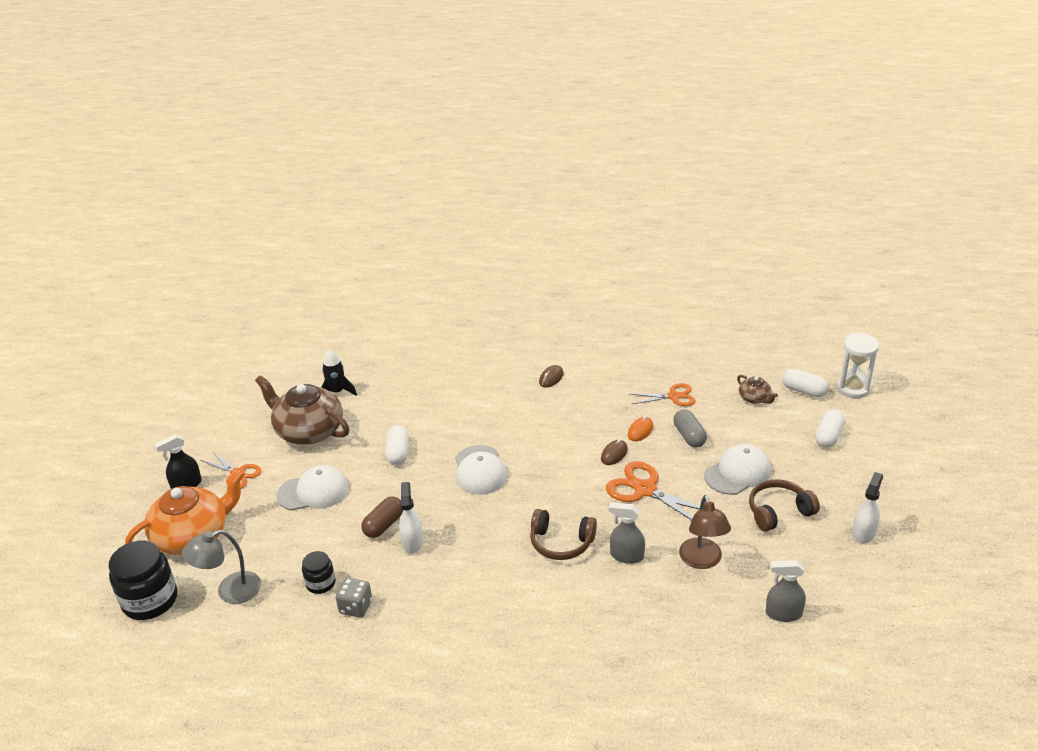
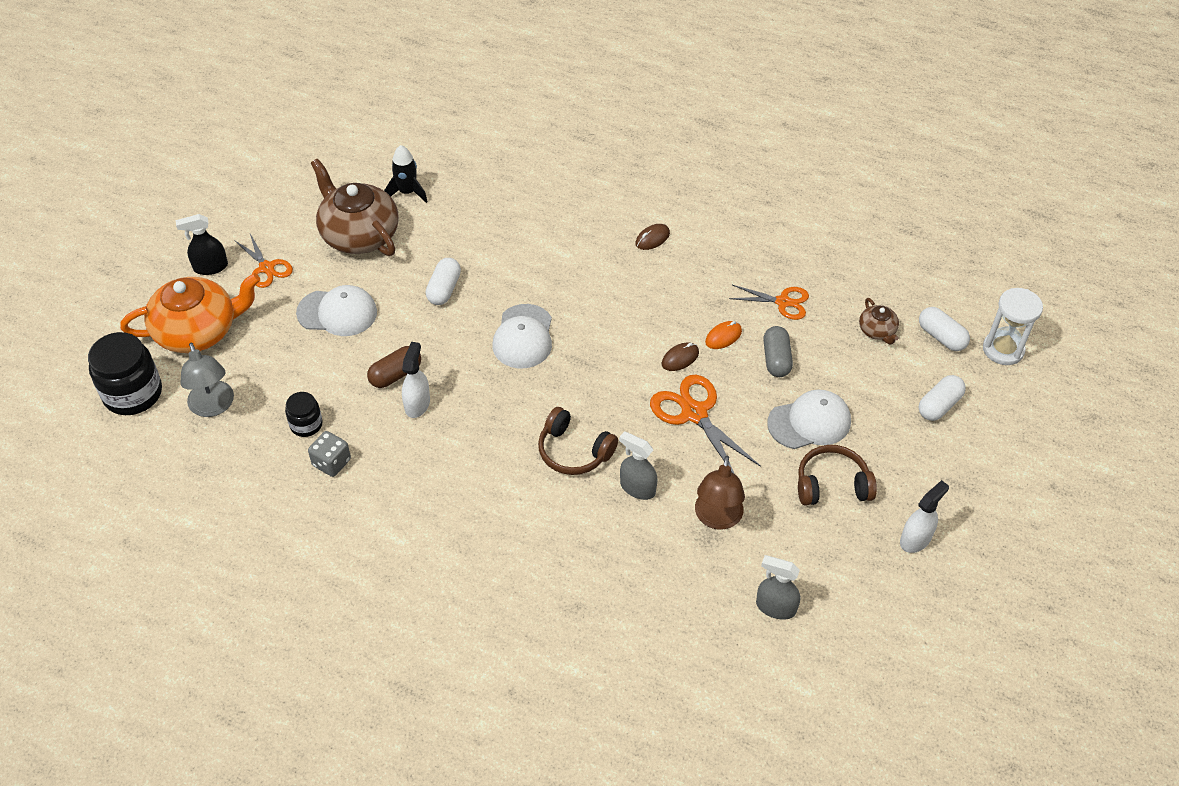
camera: 15 degrees right, 15 degrees up
(230, 591) = (213, 407): grey lamp -> grey lamp turned 105 degrees counterclockwise

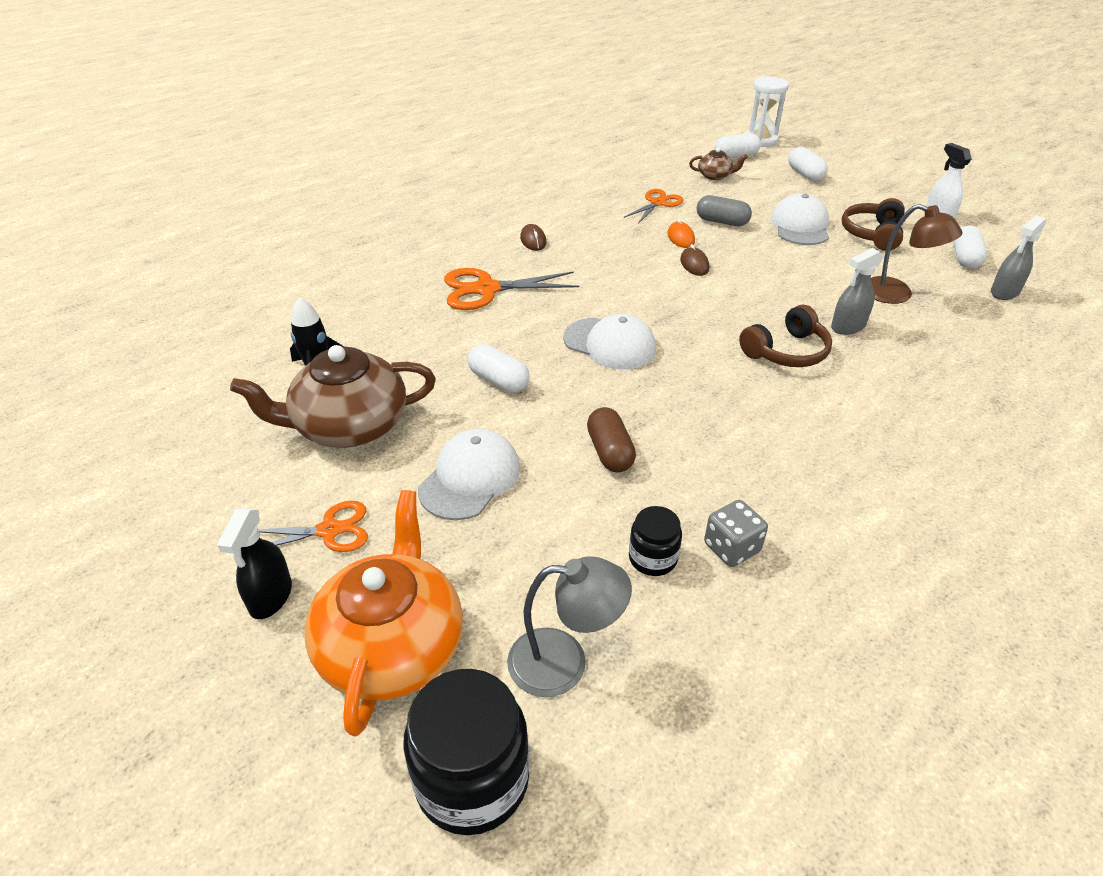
camera: 65 degrees left, 10 degrees down
(417, 404) = (667, 445): white spray bottle -> none
(694, 413) = (766, 274): orange scissors -> orange scissors (487, 289)
(829, 569) = (965, 258): none -> white capsule

